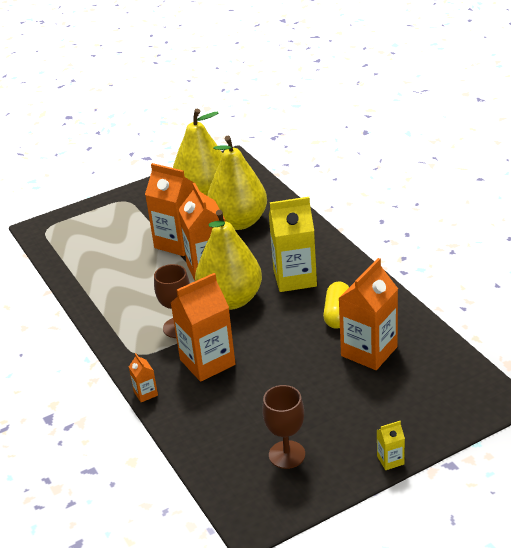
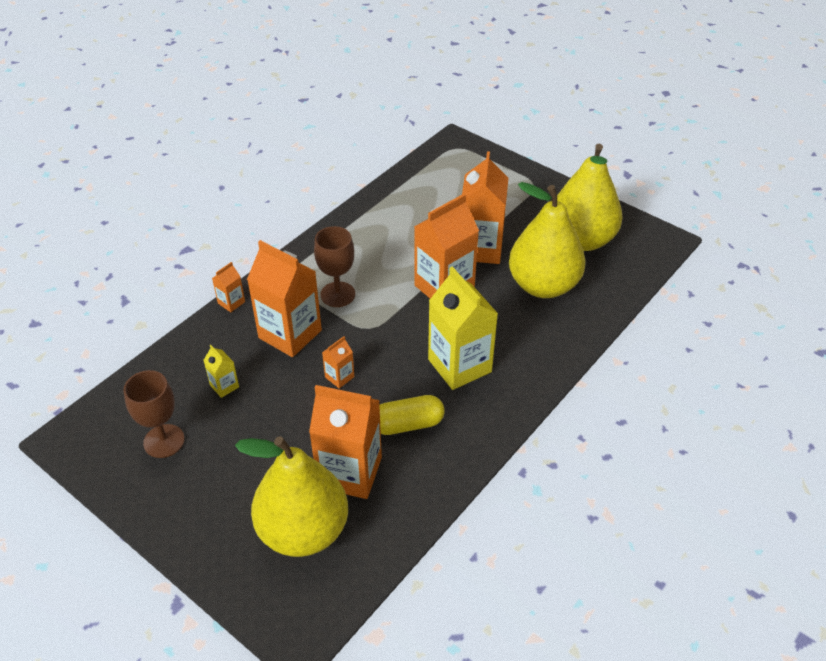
camera: 65 degrees right, 10 degrees up
(231, 300) = (398, 321): yellow pear -> yellow pear (303, 530)
(271, 341) = (339, 377): none -> orange carton
(390, 460) = (170, 539): yellow carton -> yellow carton (224, 386)

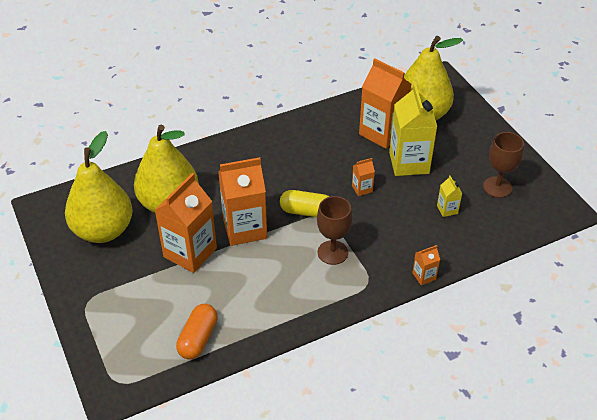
camera: 155 degrees left, 0 degrees up
(290, 334) = (385, 232): orange carton -> none
(408, 424) = (332, 146): yellow capsule -> yellow capsule (306, 211)
(417, 190) = (198, 338): none -> orange capsule
(459, 365) = (275, 169): yellow carton -> yellow carton (409, 163)

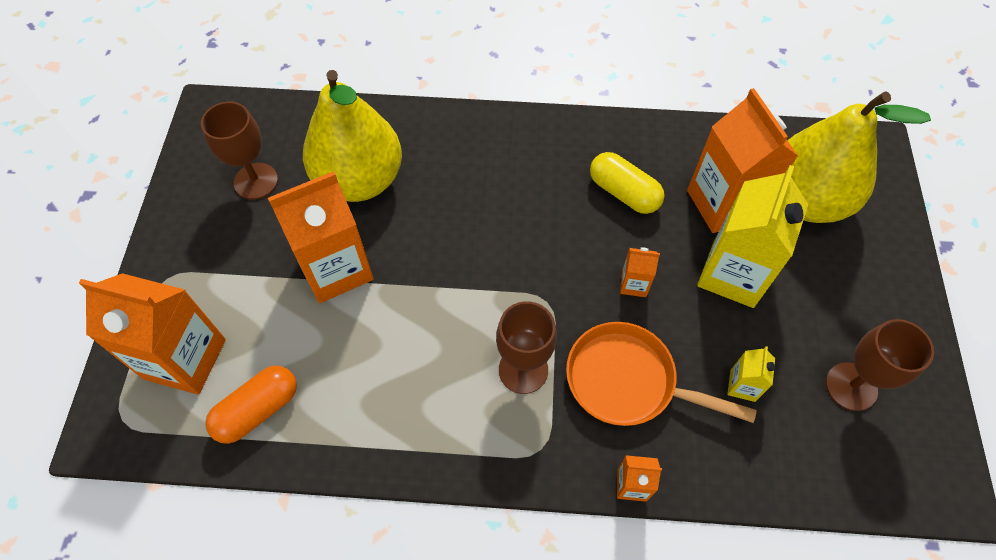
camera: 30 degrees right, 15 degrees up
(103, 230) = (256, 181): yellow pear -> brown goblet
(245, 228) = (429, 268): orange carton -> orange carton (185, 359)
(306, 211) = (530, 283): yellow capsule -> yellow capsule (623, 192)
(390, 233) = (627, 381): none -> orange pan

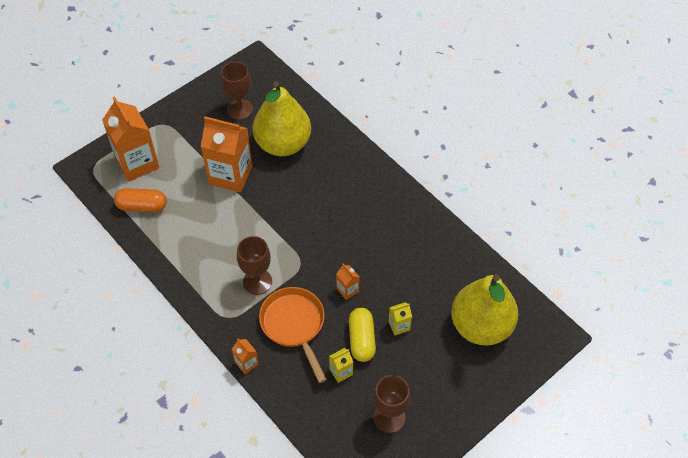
camera: 45 degrees right, 5 degrees down
(623, 192) = (394, 247): yellow capsule -> yellow capsule (361, 339)
(723, 203) = (437, 293): orange carton -> none
(733, 274) = (399, 326): yellow carton -> yellow carton, size x0.45

